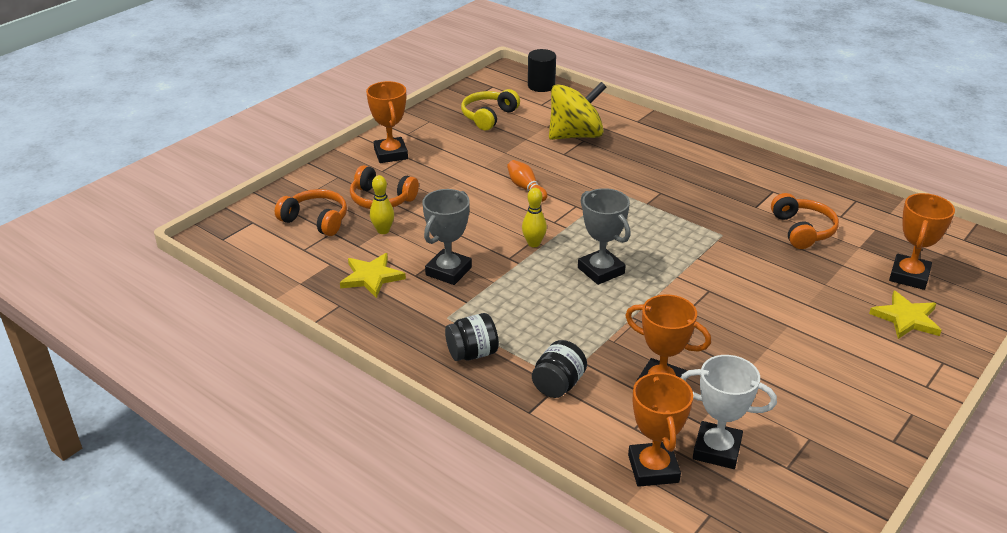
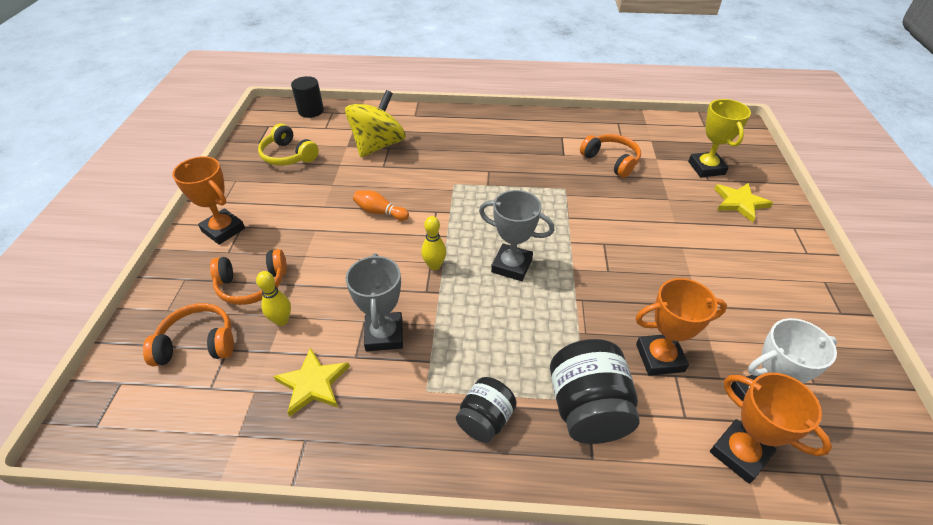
camera: 35 degrees left, 10 degrees up
(488, 116) = (288, 155): yellow headphones -> yellow headphones turned 45 degrees counterclockwise
(558, 385) = (587, 409): black jar -> black jar, size x1.63
(909, 276) = (706, 168): orange trophy -> yellow trophy

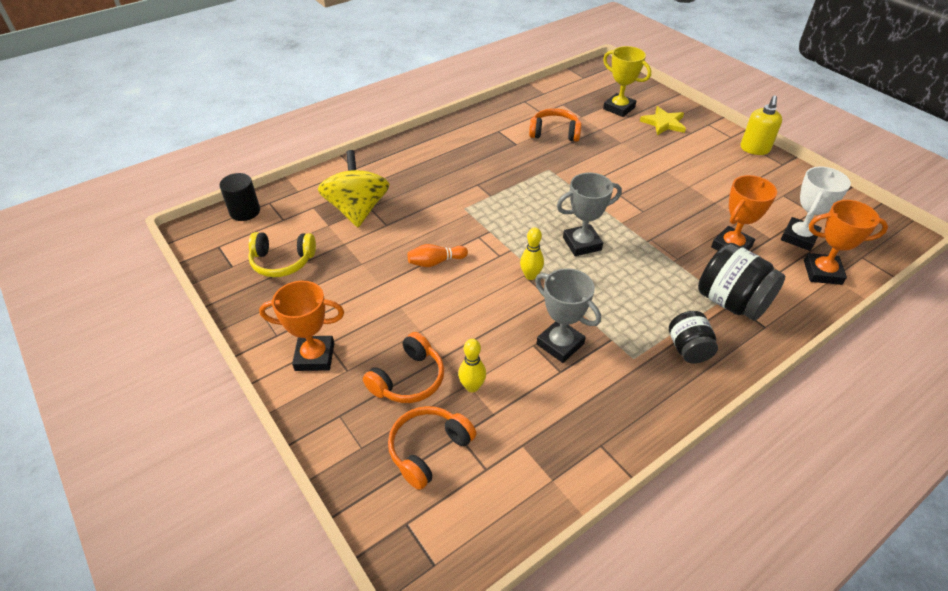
camera: 40 degrees left, 0 degrees up
(313, 383) = (556, 409): yellow star -> none
(822, 279) = (754, 149): none -> yellow soap dispenser

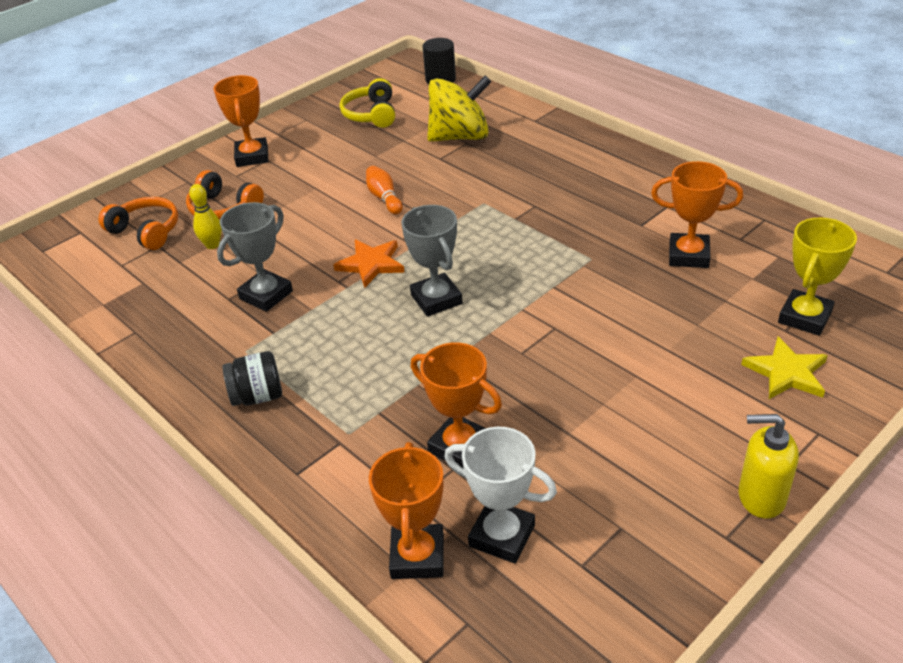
camera: 85 degrees right, 5 degrees down
(530, 276) = (371, 264): yellow bowling pin -> orange star
(554, 133) = (688, 255): orange headphones -> orange trophy
(731, 302) = (341, 440): black jar -> none

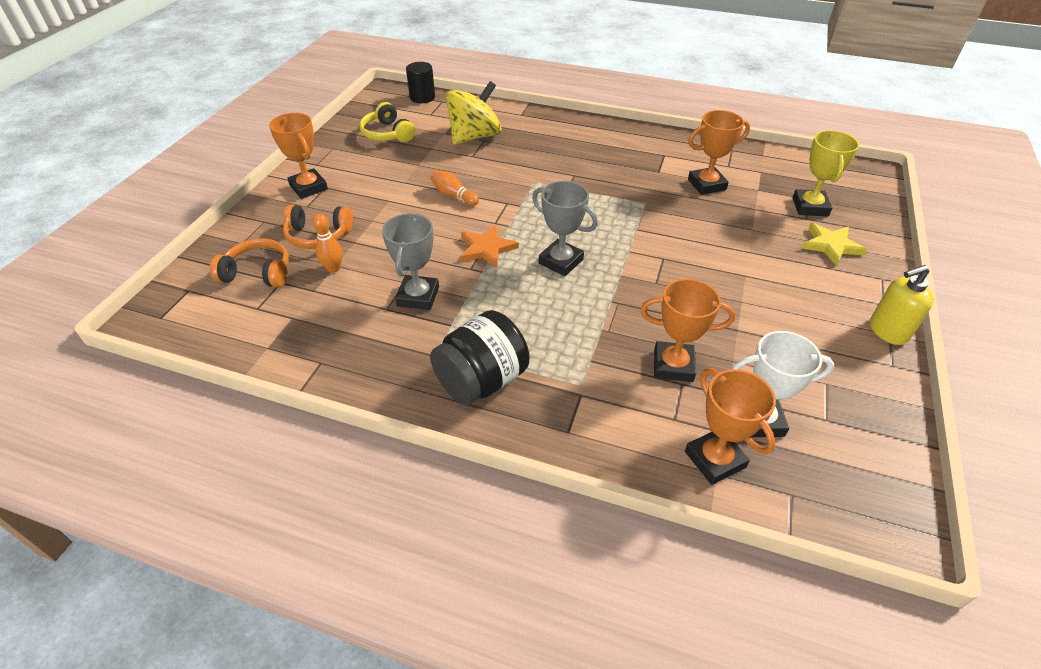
camera: 30 degrees left, 5 degrees up
(212, 245) = (333, 268): yellow bowling pin -> orange bowling pin
(258, 396) = (482, 381): black jar -> black jar, size x1.63

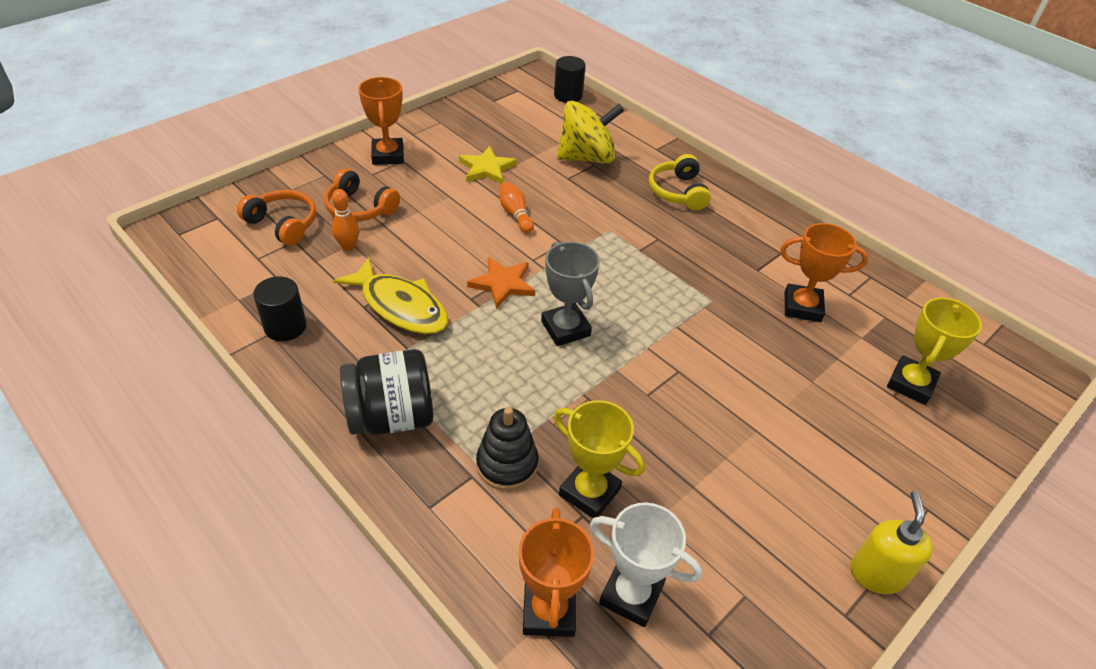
camera: 25 degrees right, 0 degrees up
(330, 351) = (285, 326): none -> black cylinder
(387, 134) = (503, 124): yellow headphones -> yellow headphones (678, 192)
(418, 296) = (400, 306): grey trophy -> yellow fish
(599, 374) = (507, 464): none -> black stacking toy
(673, 365) = (589, 492): orange trophy -> yellow trophy
(831, 245) = (896, 441): yellow star -> yellow star (487, 168)
(887, 331) = (876, 574): yellow soap dispenser -> yellow soap dispenser turned 90 degrees clockwise

